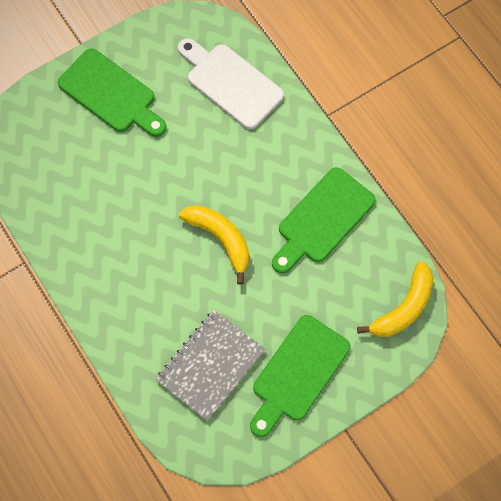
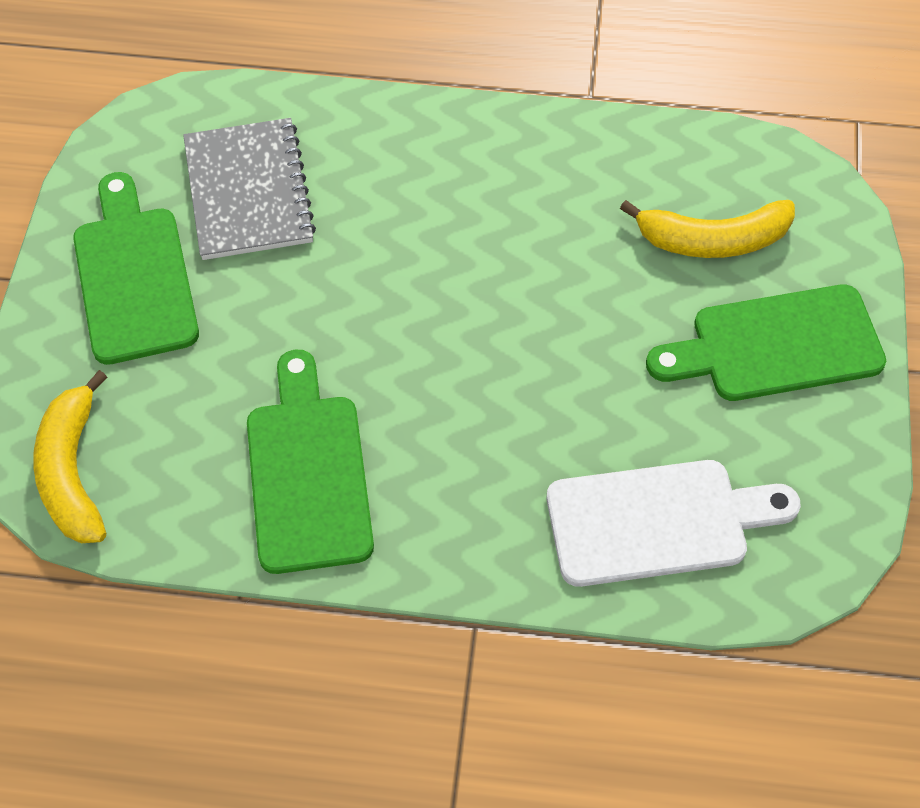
camera: 130 degrees right, 10 degrees down
(221, 239) = (407, 322): yellow banana -> yellow banana (712, 240)

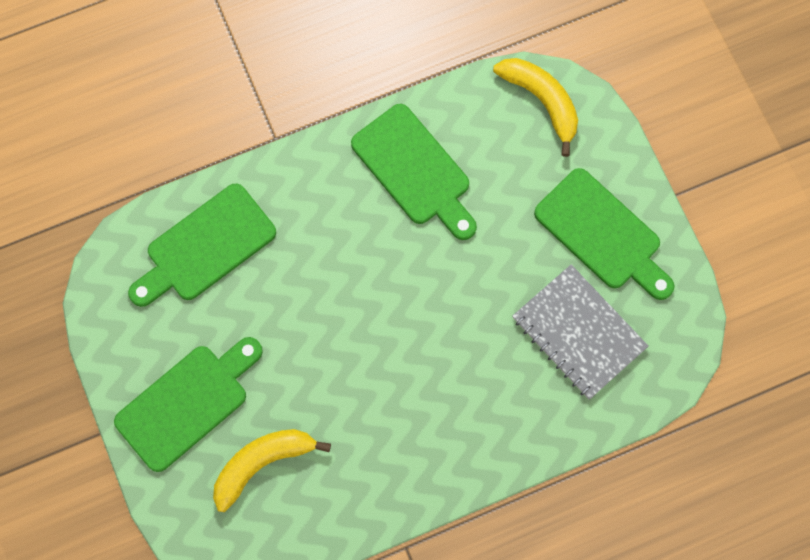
camera: 150 degrees right, 15 degrees up
(657, 522) = (205, 246): white cutting board -> green cutting board

